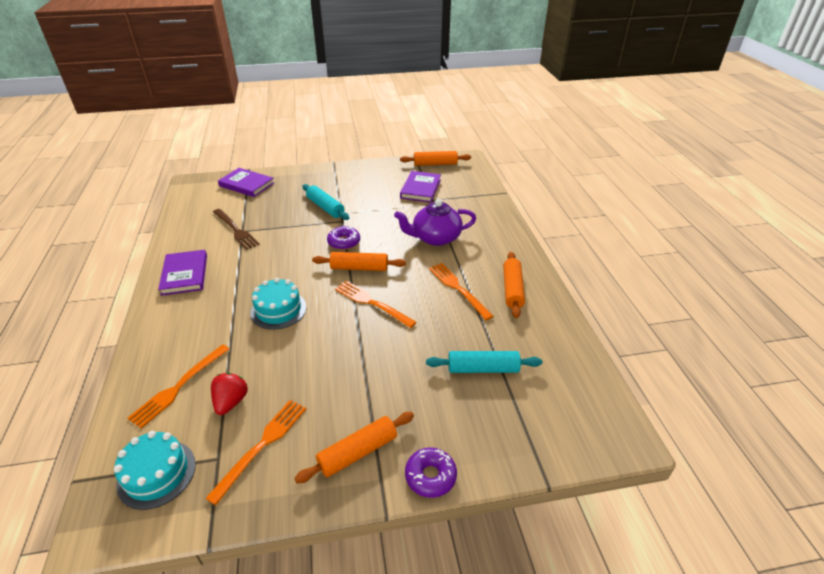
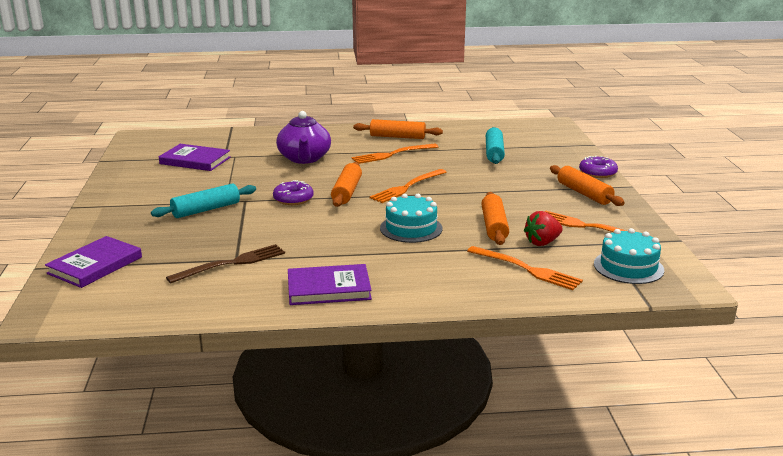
camera: 85 degrees left, 15 degrees down
(231, 402) = (542, 242): red strawberry -> red strawberry turned 45 degrees counterclockwise
(435, 164) = (138, 151): orange rolling pin -> orange rolling pin (494, 226)

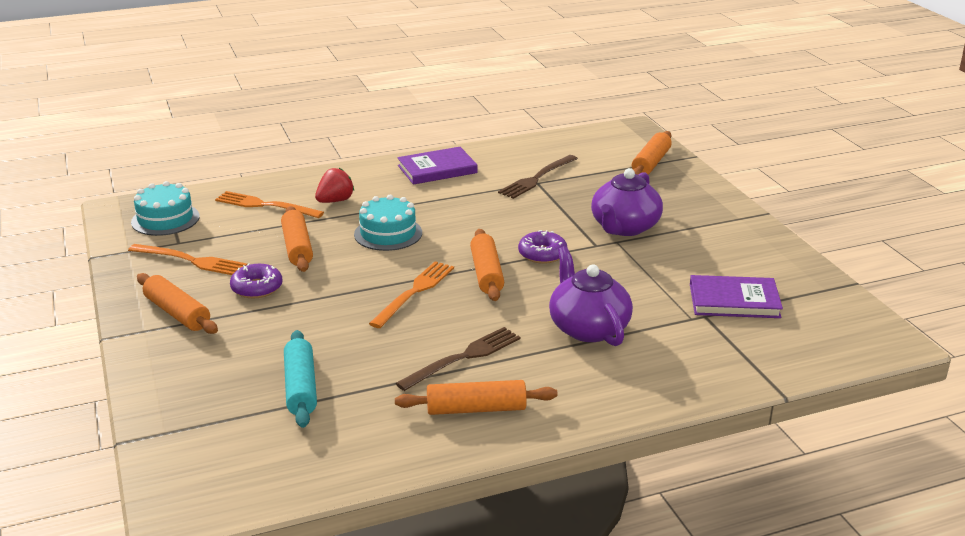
camera: 165 degrees right, 5 degrees up
(95, 265) = (651, 163): purple book -> orange rolling pin
(206, 210) = (624, 227): turquoise rolling pin -> purple teapot
(391, 154) = (464, 357): orange fork -> brown fork
(542, 242) = (246, 234): red strawberry -> red strawberry (335, 201)
(597, 173) = (142, 360): purple donut -> purple donut (257, 288)

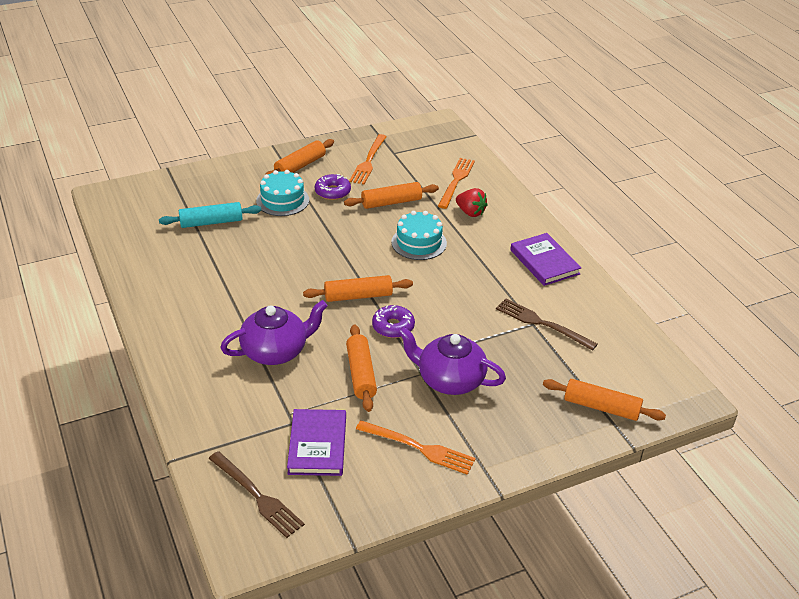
camera: 85 degrees right, 10 degrees up
(165, 219) = (427, 143): turquoise cake -> turquoise cake (282, 200)
(415, 291) = (329, 261): orange fork -> orange fork (420, 448)
(464, 357) = (240, 288): brown fork -> brown fork (258, 496)
(476, 409) = (177, 296): orange rolling pin -> orange rolling pin (361, 374)

